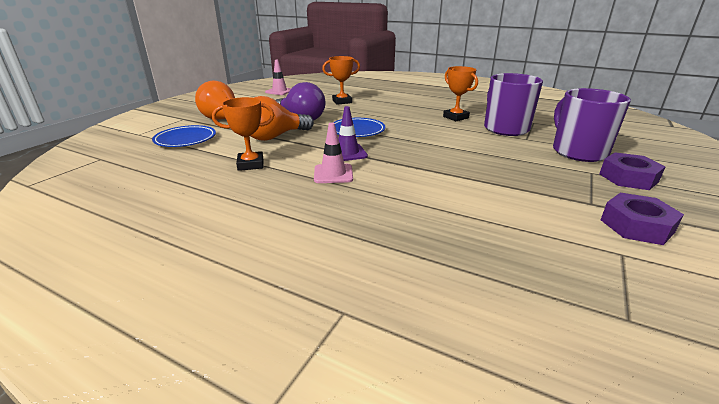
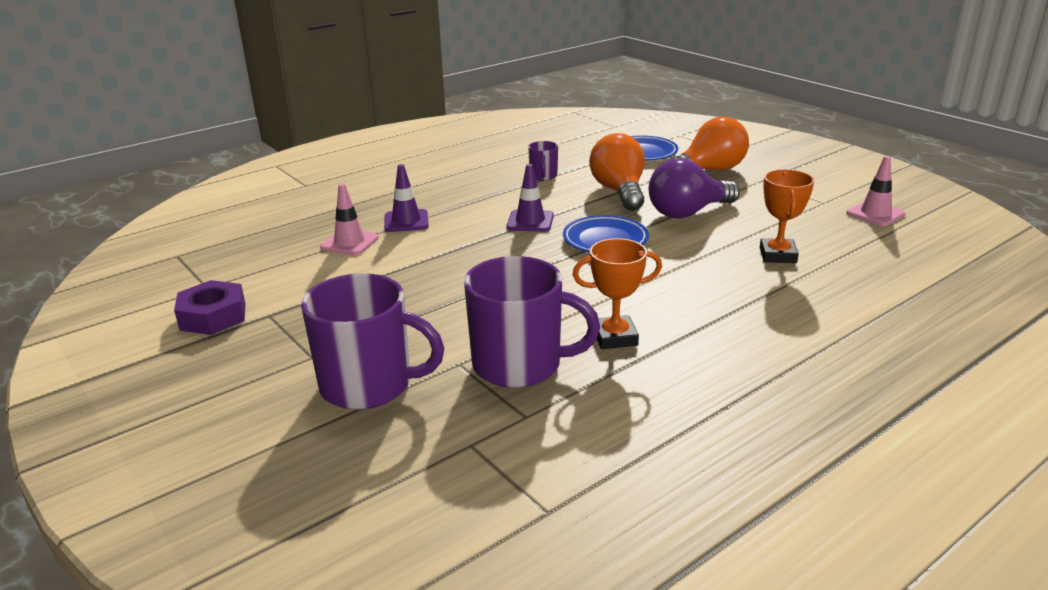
camera: 115 degrees right, 0 degrees up
(250, 164) = (543, 176): orange trophy -> purple mug
(333, 174) = (482, 207): pink traffic cone -> pink traffic cone (350, 243)
(389, 197) = (406, 221): none -> purple traffic cone
(628, 178) = (267, 376): purple nut -> none

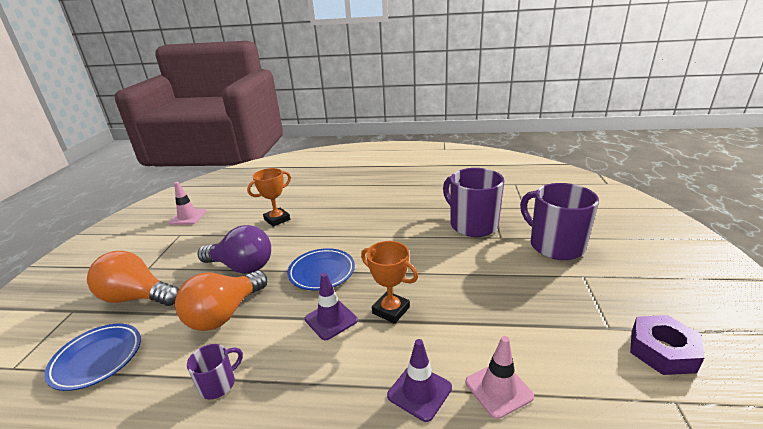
camera: 135 degrees left, 0 degrees up
(615, 337) = (415, 218): orange trophy -> orange trophy (391, 310)

